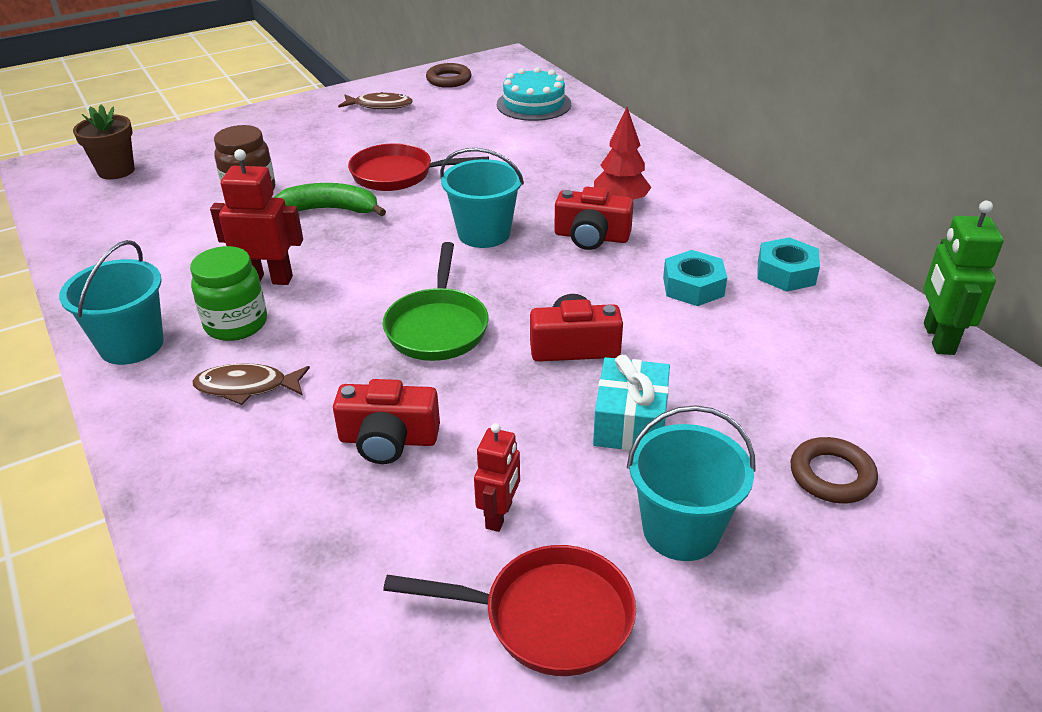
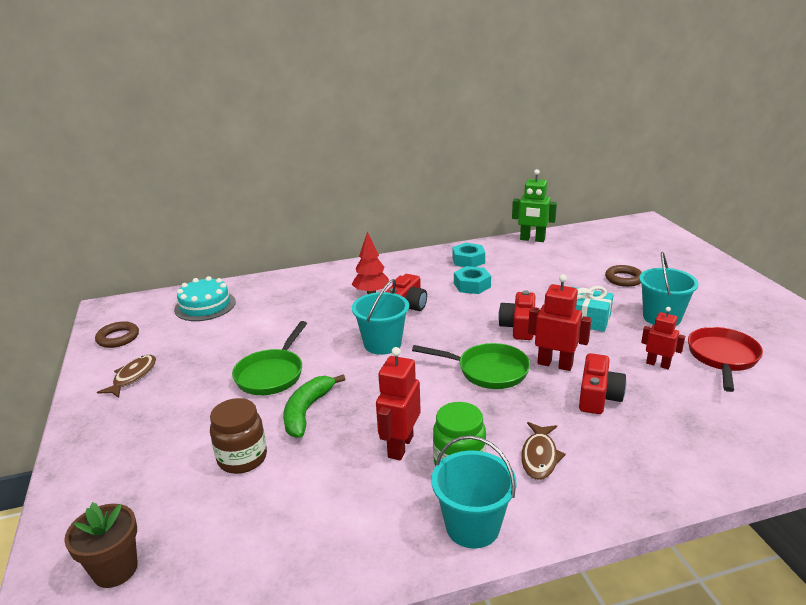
camera: 75 degrees left, 10 degrees down
(398, 175) = (271, 374): red pan -> green pan
(470, 391) = (555, 364): none -> red robot

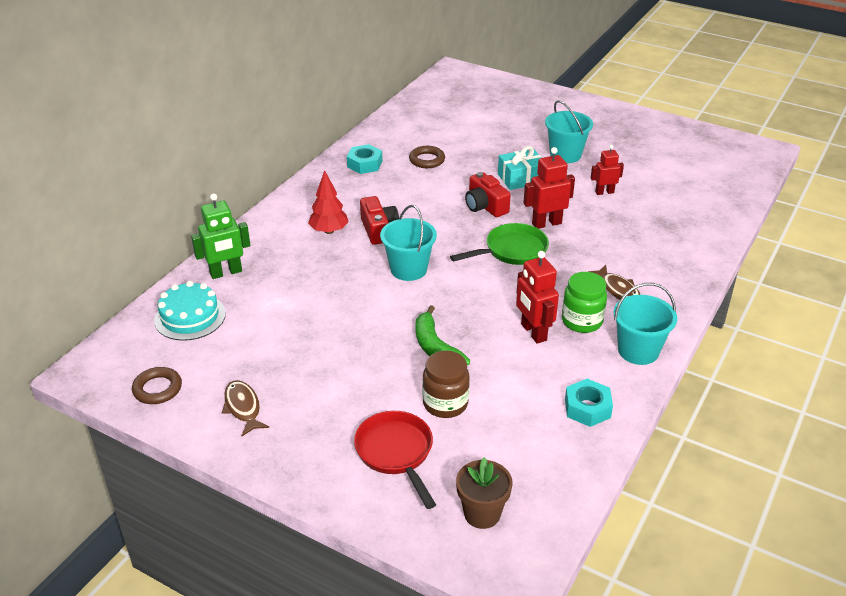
camera: 45 degrees left, 10 degrees up
(271, 374) = (362, 338): green pan -> none
(472, 285) = (401, 186): turquoise nut -> turquoise nut (587, 408)
(532, 239) = (388, 122): green robot -> green robot (226, 273)
(598, 396) = (599, 233): red camera -> none
(624, 279) = (503, 132): brown ring -> brown ring (427, 160)
(722, 358) = (632, 169): red pan -> red pan (396, 453)

